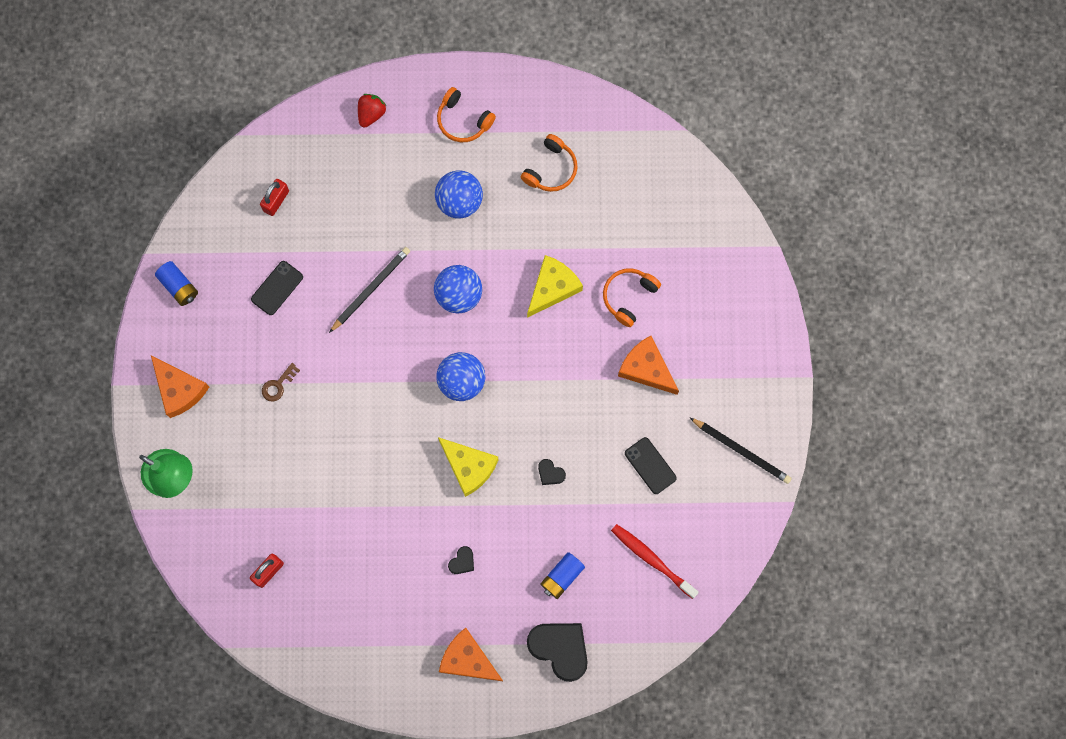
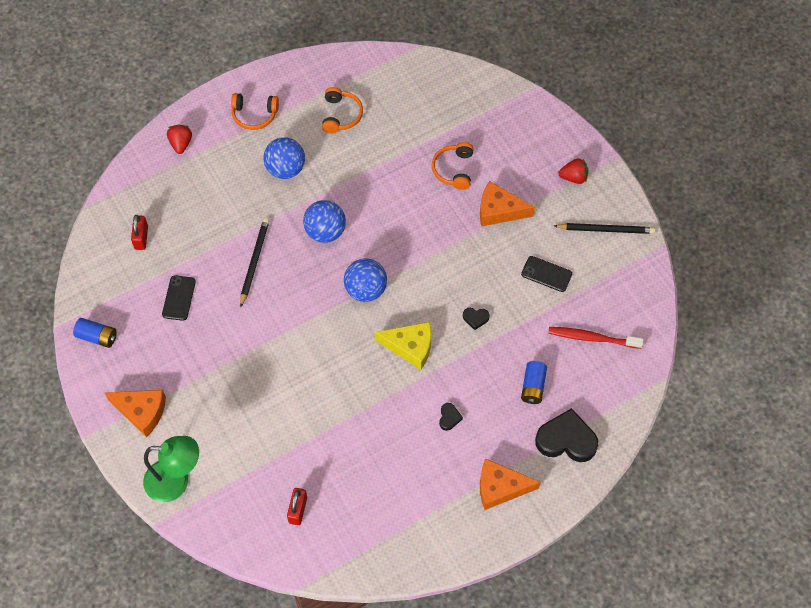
camera: 30 degrees left, 15 degrees down
(278, 385) = (221, 367): brown key -> none
(552, 288) = (393, 192): yellow cheese -> none
(746, 374) = (573, 177): none -> red strawberry

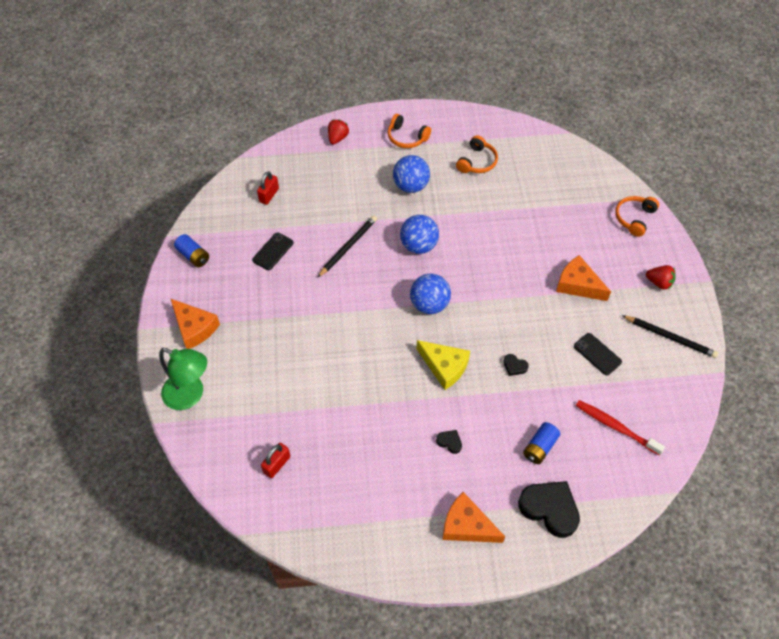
camera: 25 degrees right, 5 degrees down
(449, 417) = (449, 442): black heart -> black heart turned 90 degrees counterclockwise
(454, 170) = (553, 237): orange headphones -> orange headphones (634, 218)

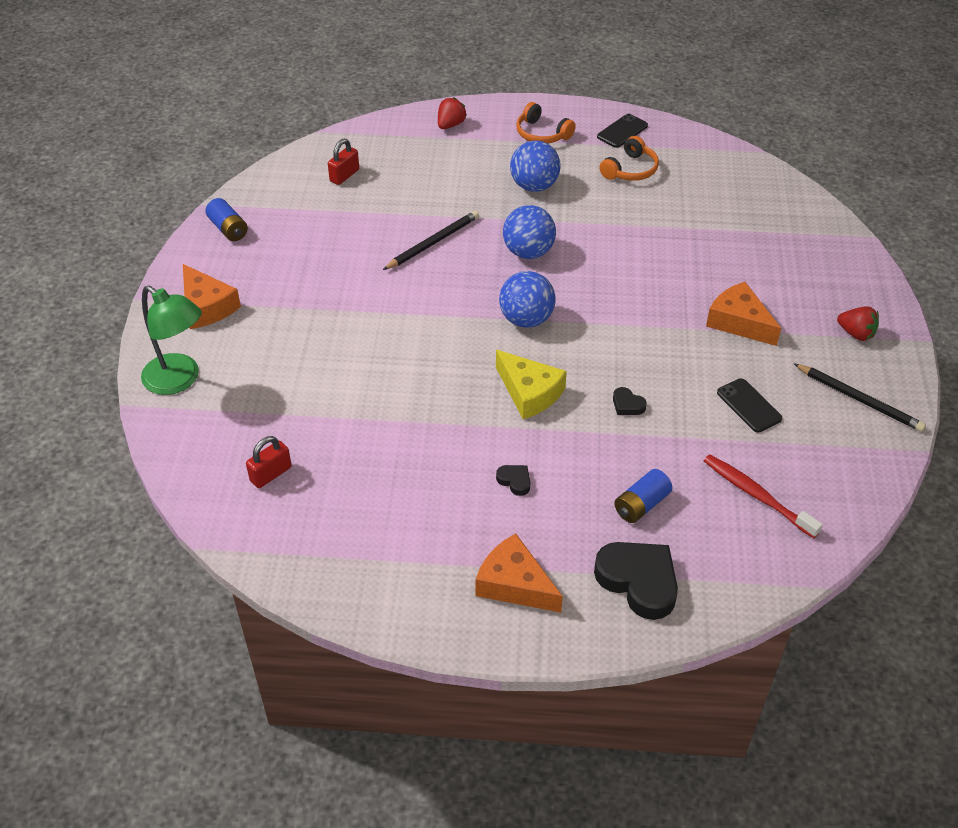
camera: 10 degrees right, 10 degrees down
(273, 251) = (332, 236): black phone -> black phone (622, 131)
(634, 218) = (835, 256): orange headphones -> none

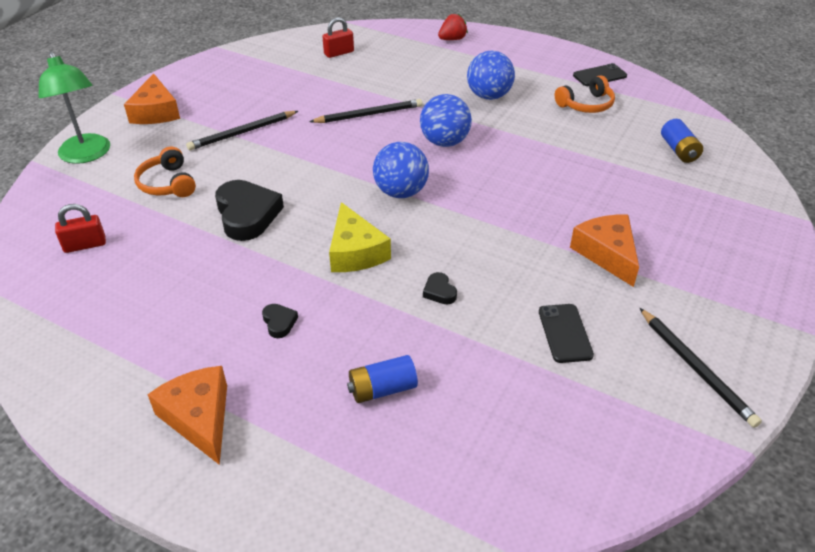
camera: 25 degrees right, 5 degrees down
(228, 229) = (220, 66): blue battery -> blue battery (679, 150)
(321, 303) = (242, 133): none -> black pencil
(542, 134) = (525, 62): orange headphones -> orange headphones (167, 183)
(638, 581) = (321, 465): black heart -> black heart (247, 215)
(757, 495) = (512, 426): red toothbrush -> none
(856, 334) = (731, 302): red strawberry -> none

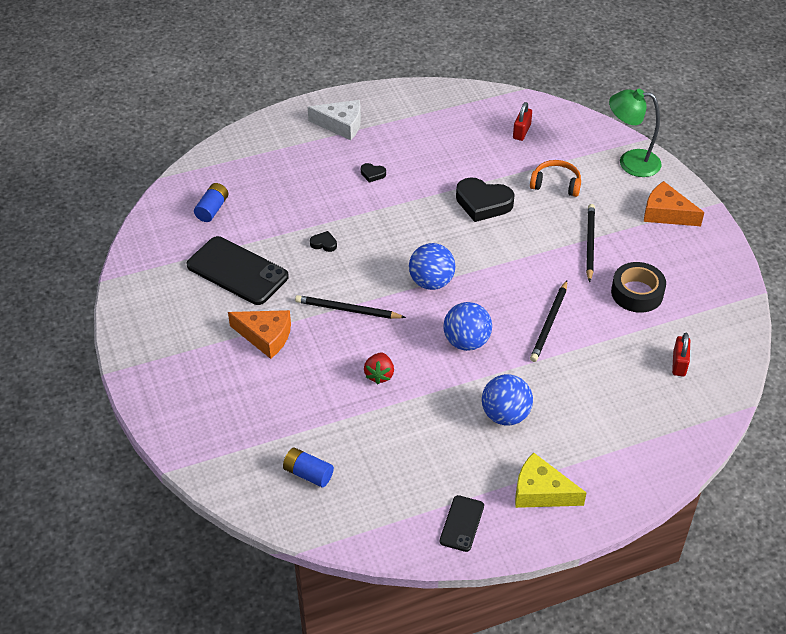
camera: 130 degrees right, 5 degrees up
(199, 418) = (341, 125): orange cheese -> white cheese
(282, 91) = (637, 293): none -> black tape
(355, 251) = (396, 230): yellow cheese -> yellow cheese (541, 492)
(382, 389) = (287, 186): blue battery -> blue battery (212, 209)
(452, 39) = (636, 464): red strawberry -> red strawberry (379, 375)
(565, 333) = (237, 271): black phone -> black phone, size x1.92
(586, 105) = (427, 470): orange headphones -> none
(696, 368) = (156, 302): black pencil -> black pencil (347, 310)

